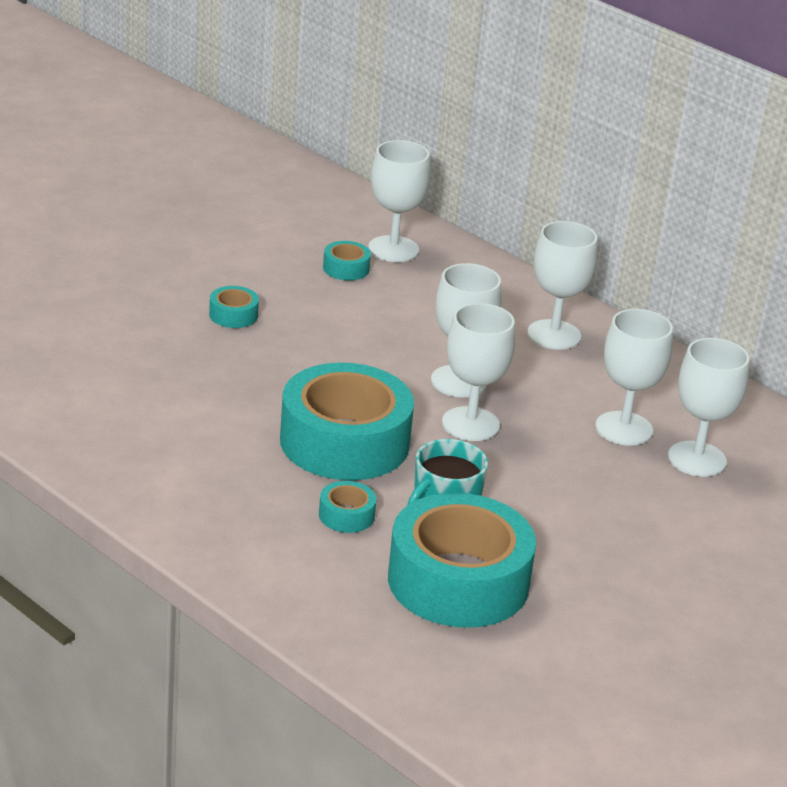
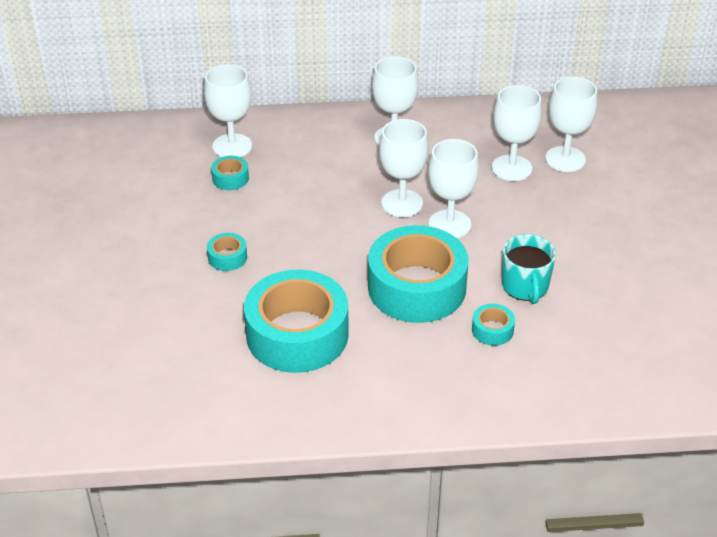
camera: 45 degrees left, 10 degrees up
(458, 581) = (597, 320): turquoise tape -> turquoise tape (297, 334)

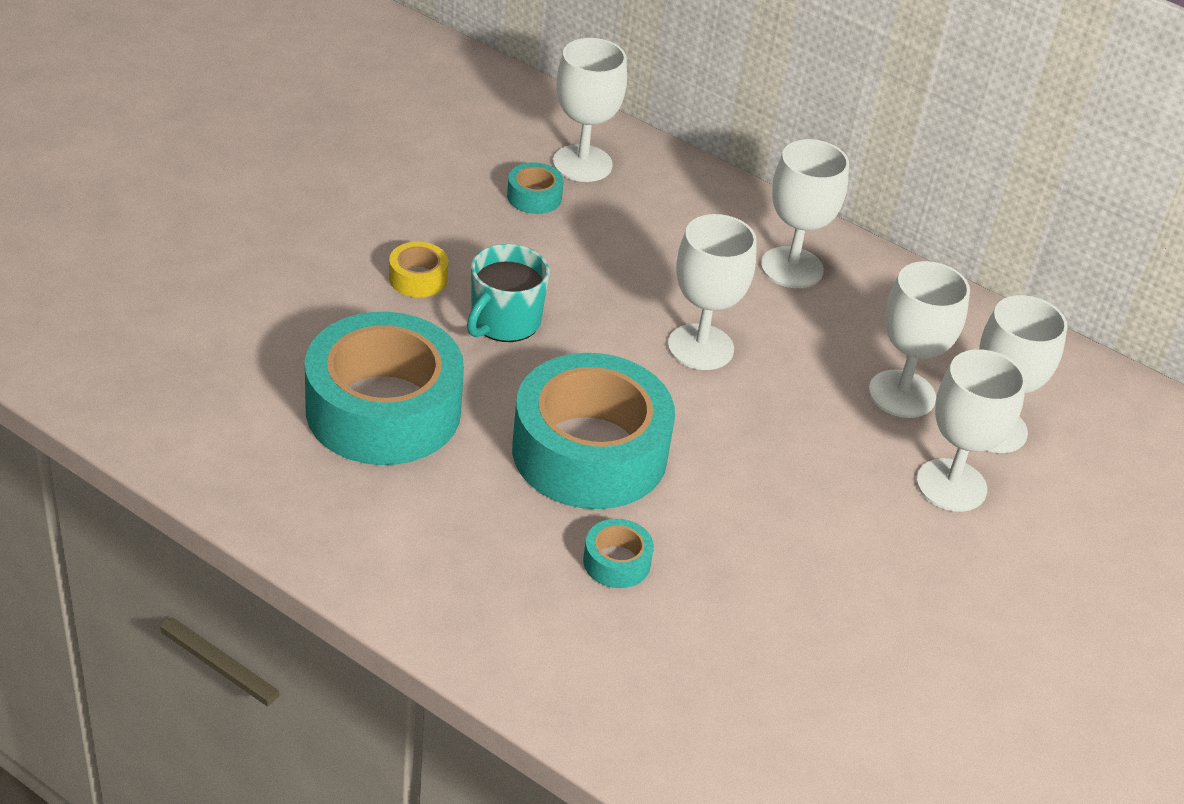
camera: 35 degrees right, 0 degrees up
(227, 257) = (418, 278): turquoise tape -> yellow tape
(449, 224) = (728, 408): white goblet -> white goblet (951, 485)
(525, 286) = (728, 541): turquoise mug -> turquoise mug (504, 321)

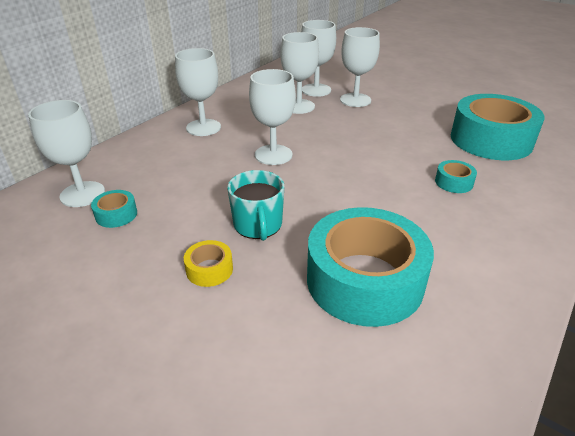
camera: 85 degrees left, 5 degrees down
(504, 321) = (258, 225): turquoise mug -> turquoise mug turned 45 degrees clockwise
(589, 452) = (372, 191): turquoise tape -> turquoise tape (491, 140)

